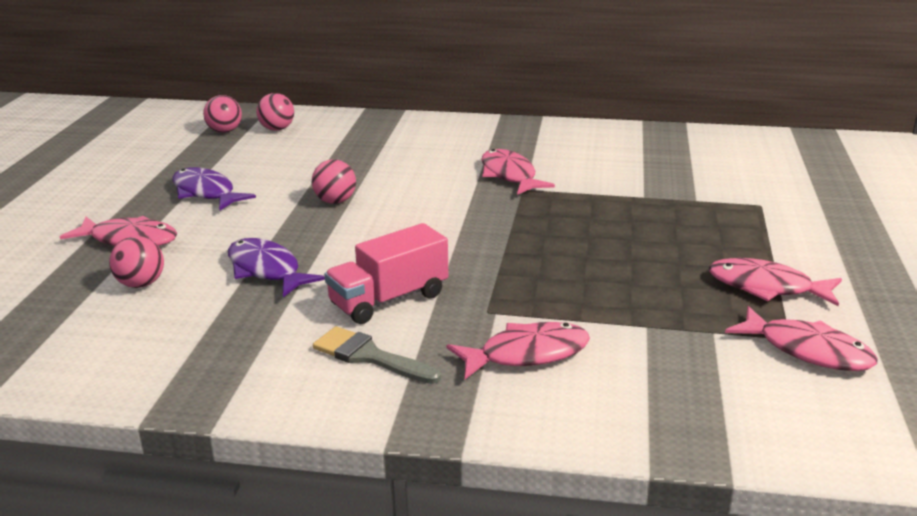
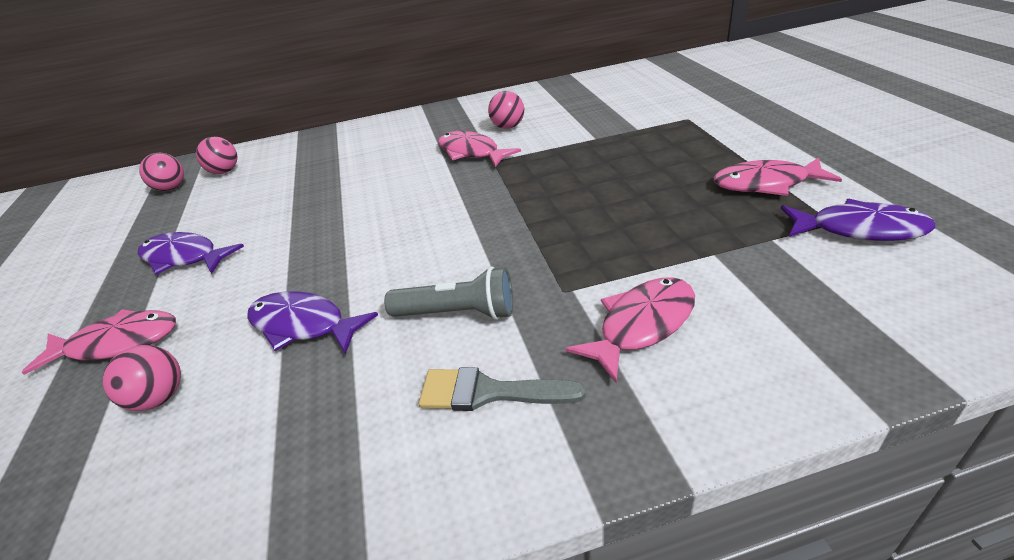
camera: 20 degrees left, 10 degrees up
(335, 201) = (328, 224): pink ball -> pink ball (508, 127)
(389, 299) = (458, 313): pink truck -> grey flashlight
(808, 350) = (859, 229): pink fish -> purple fish

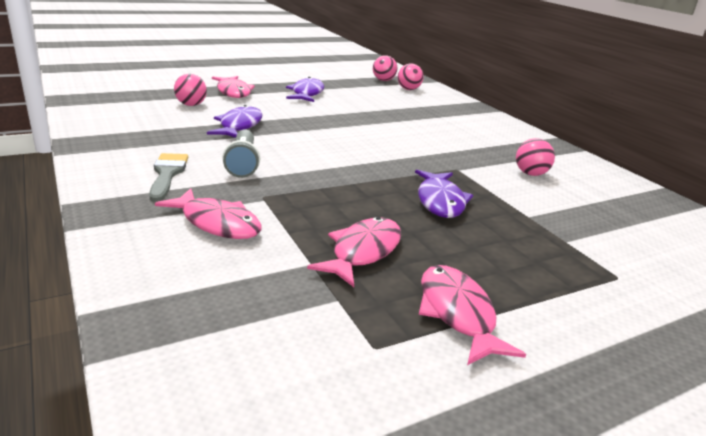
camera: 70 degrees right, 10 degrees down
(471, 152) = (469, 160): pink fish -> pink fish (363, 251)
(859, 229) = (362, 365): purple fish -> purple fish (440, 201)

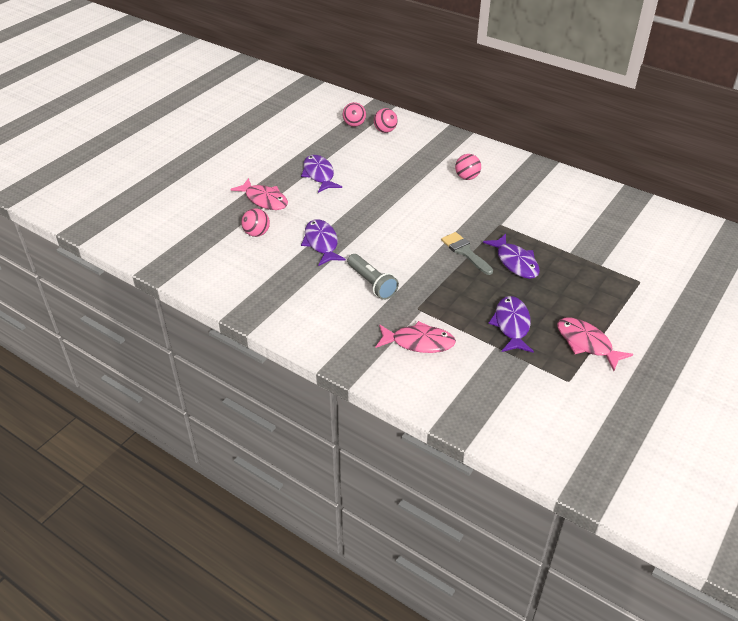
camera: 25 degrees left, 15 degrees up
(167, 174) = (341, 317): grey brush -> grey brush (465, 252)
(363, 251) = (511, 325): pink fish -> purple fish
(530, 174) = (544, 208): pink ball -> pink ball (467, 177)

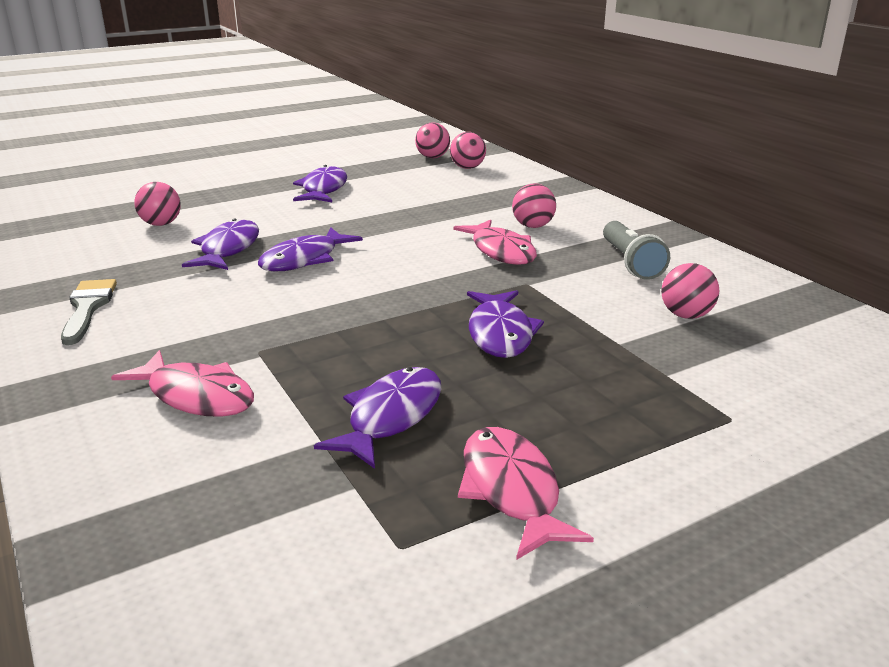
camera: 25 degrees right, 15 degrees down
(264, 200) = (220, 198): pink fish -> pink fish (501, 251)
(371, 283) = (232, 305): grey flashlight -> grey flashlight (630, 262)
(372, 239) = (304, 259): none -> purple fish
(465, 252) = (428, 302): grey brush -> grey brush (88, 308)
(585, 225) = (686, 315): none -> pink ball

